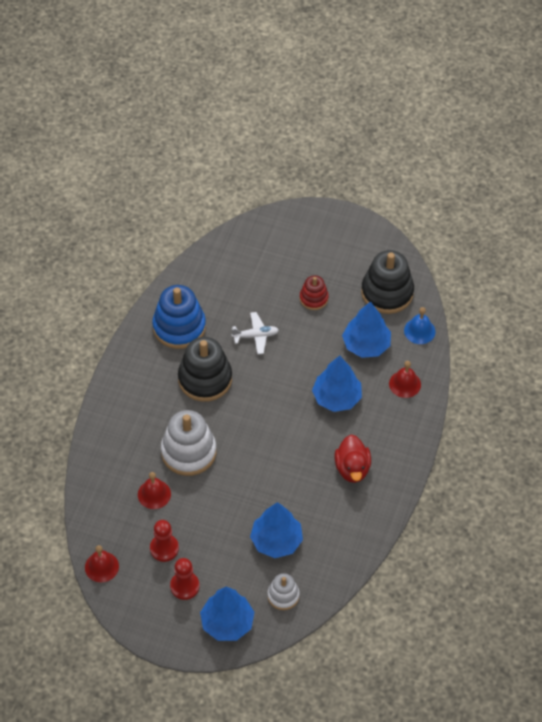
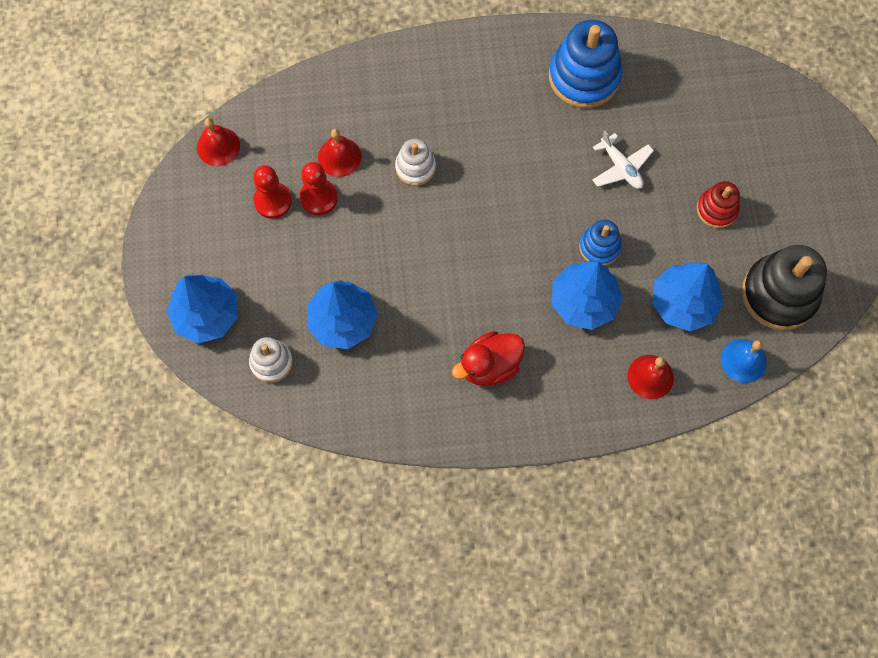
camera: 65 degrees right, 15 degrees up
(184, 586) = (233, 246): red pawn -> red pawn (318, 198)
(188, 452) = (415, 167): white stacking toy -> white stacking toy, size x0.55
(205, 379) = (526, 139): black stacking toy -> none
(304, 372) = (599, 247): none -> blue stacking toy

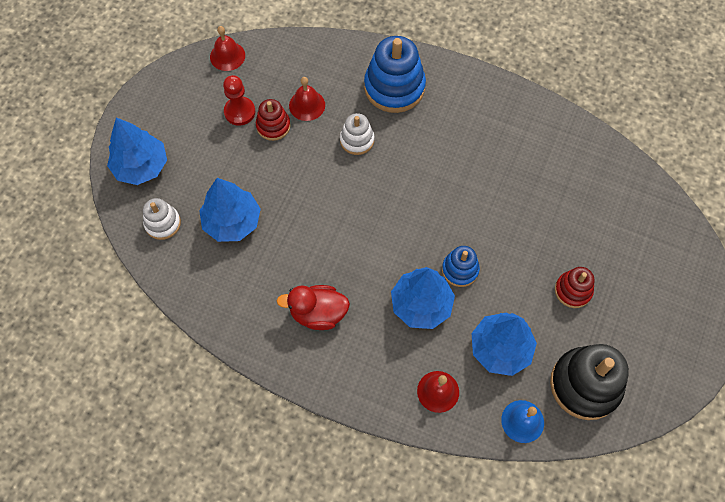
camera: 30 degrees right, 5 degrees down
(318, 198) = (273, 126): red pawn -> red stacking toy
(584, 77) = (527, 138): blue stacking toy -> blue stacking toy (394, 87)
(621, 167) = (514, 219): white plane -> none

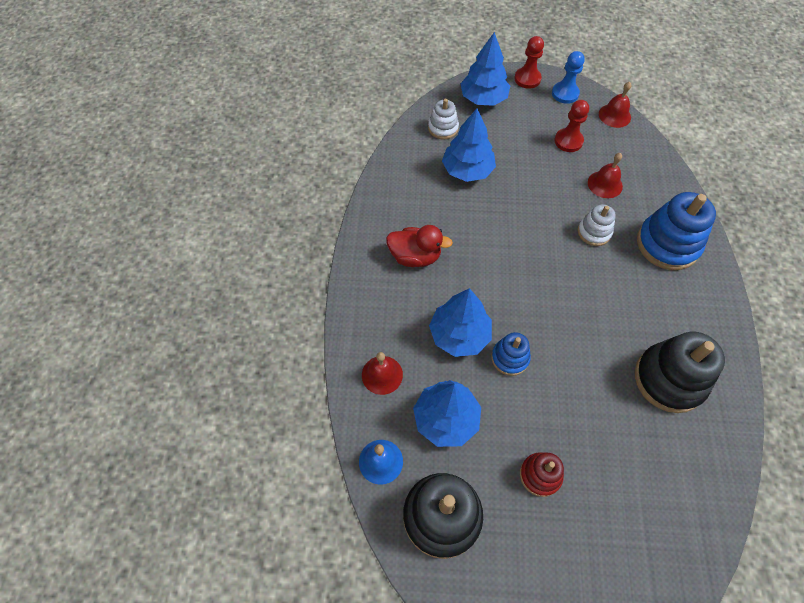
camera: 70 degrees right, 5 degrees down
(136, 112) = (527, 79): none -> red pawn
(175, 86) = (565, 93): none -> blue pawn
(273, 126) = (569, 168): red stacking toy -> none
(318, 313) = (415, 256): red duck -> red duck turned 120 degrees clockwise
(522, 153) = (669, 379): none -> black stacking toy

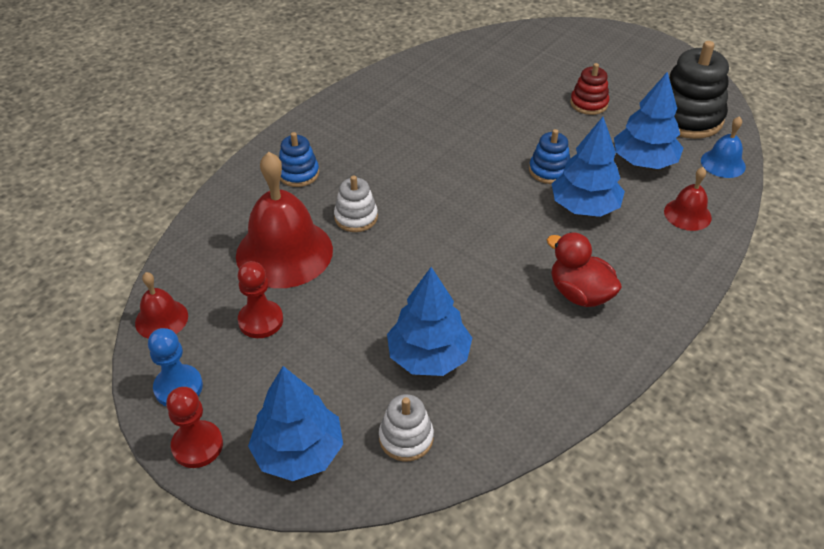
camera: 145 degrees left, 15 degrees down
(605, 184) = (284, 252): red bell -> red bell, size x1.99
(667, 244) = (298, 174): blue stacking toy -> blue stacking toy, size x0.55
(669, 379) = (425, 102): black stacking toy -> none

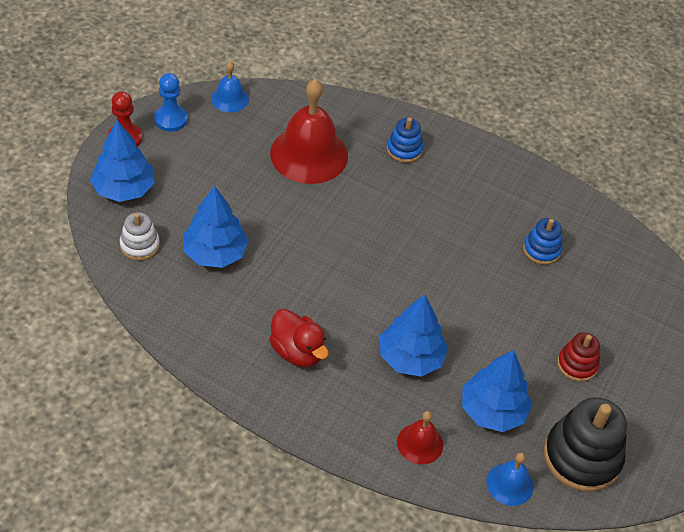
camera: 75 degrees right, 5 degrees up
(161, 319) = (229, 98): red bell -> blue bell
(261, 321) = (236, 152): red pawn -> none
(356, 217) = (358, 193): white stacking toy -> none
(549, 171) = (456, 329): blue stacking toy -> blue stacking toy (541, 250)
(579, 294) = (297, 351): red duck -> red duck turned 105 degrees clockwise

